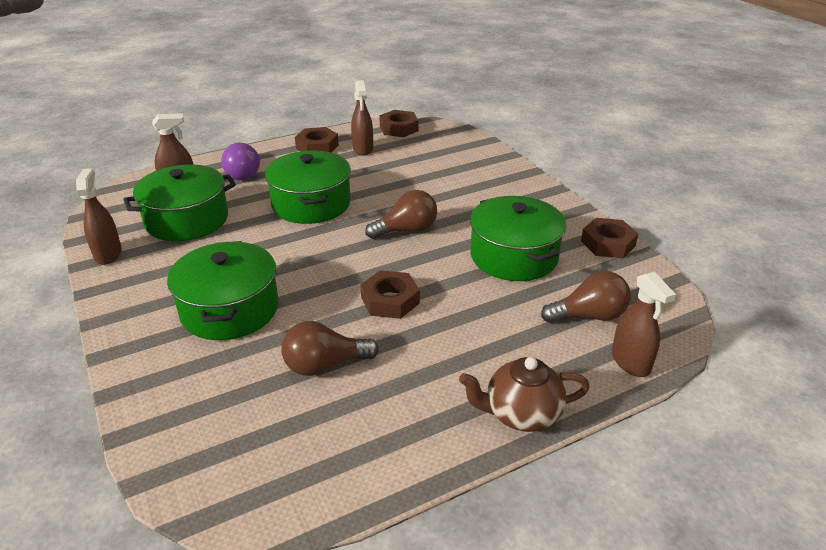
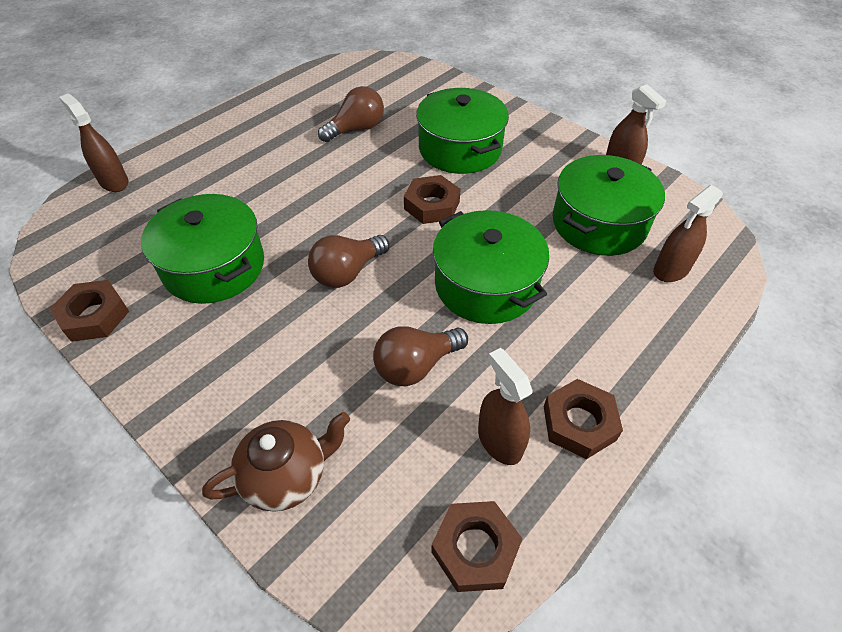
camera: 160 degrees right, 15 degrees up
(244, 173) = (622, 318): purple light bulb -> none
(390, 300) = (329, 187): brown nut -> brown nut (431, 205)
(521, 414) = (206, 131): brown teapot -> brown teapot (286, 476)
(589, 316) = (140, 214): brown light bulb -> brown light bulb (416, 366)

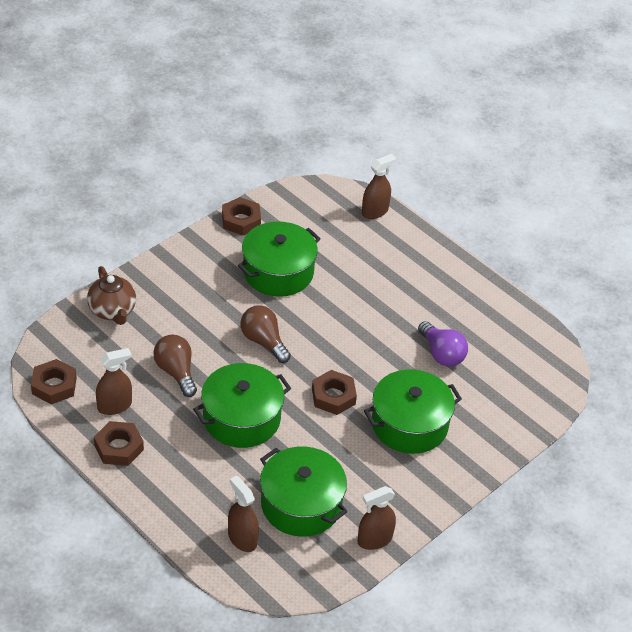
camera: 90 degrees right, 5 degrees down
(356, 129) = (441, 354): brown light bulb -> purple light bulb

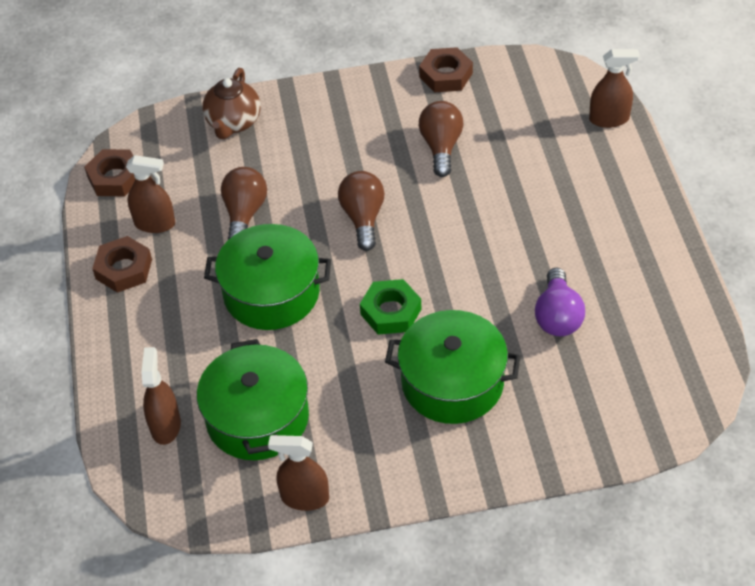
camera: 40 degrees right, 5 degrees up
(278, 272) = (441, 147): green pot -> brown light bulb
(333, 396) = (391, 311): brown nut -> green nut

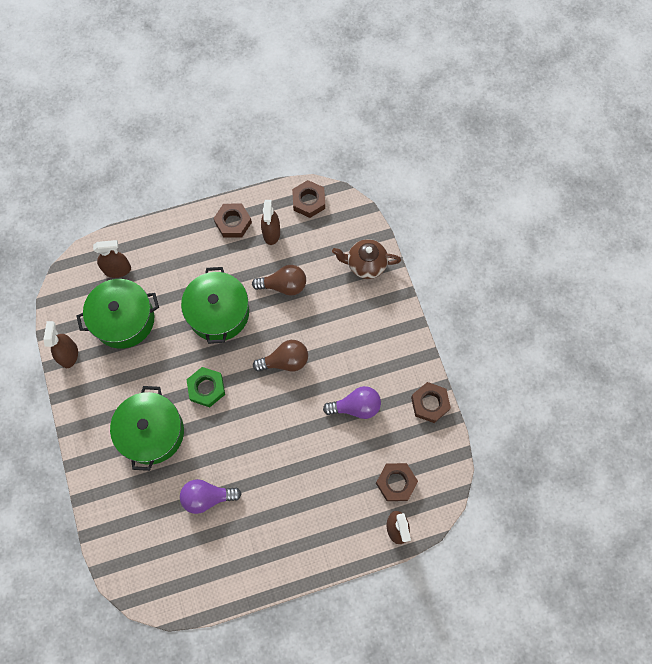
camera: 80 degrees right, 20 degrees up
(441, 147) = (356, 407): brown light bulb -> purple light bulb
(549, 115) = (396, 482): none -> brown nut

